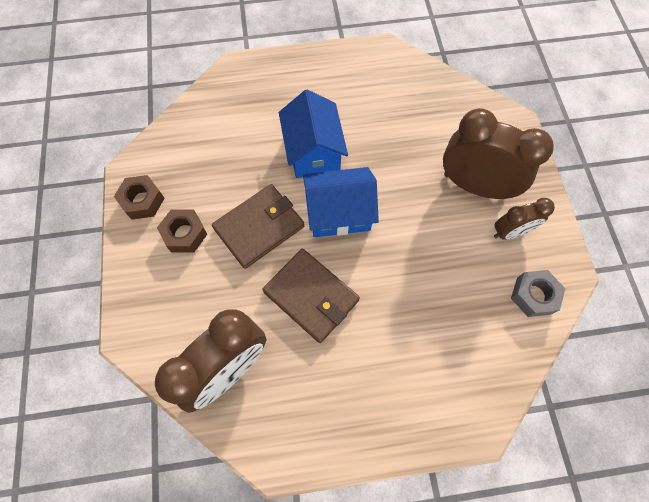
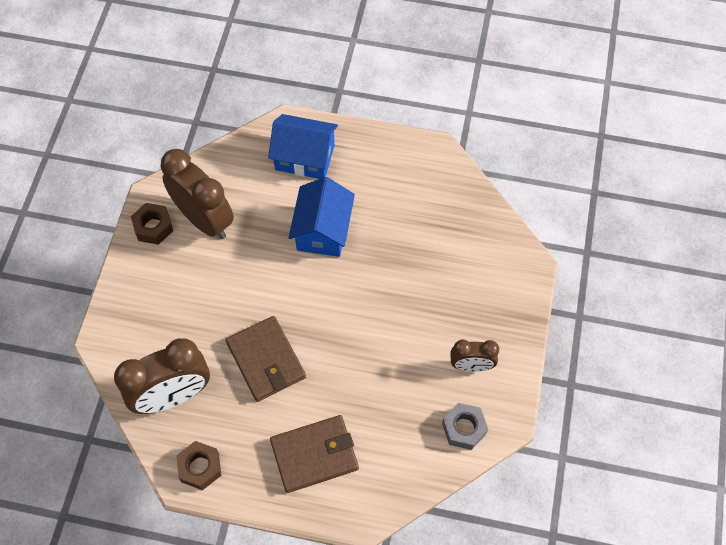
camera: 20 degrees right, 5 degrees down
(185, 234) = (179, 269): brown nut -> brown nut (200, 467)
(259, 227) = (245, 285): brown wallet -> brown wallet (314, 455)
(338, 212) = (321, 295): blue house -> blue house (305, 157)
(474, 185) = (459, 312): brown clock -> brown clock (204, 219)

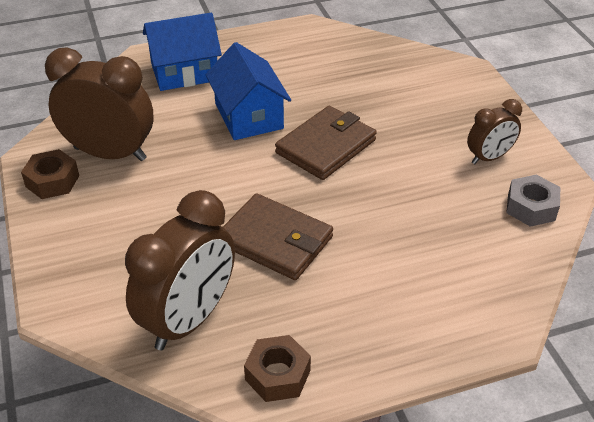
camera: 30 degrees left, 20 degrees down
(314, 455) = (402, 299): brown wallet -> brown wallet (326, 146)

